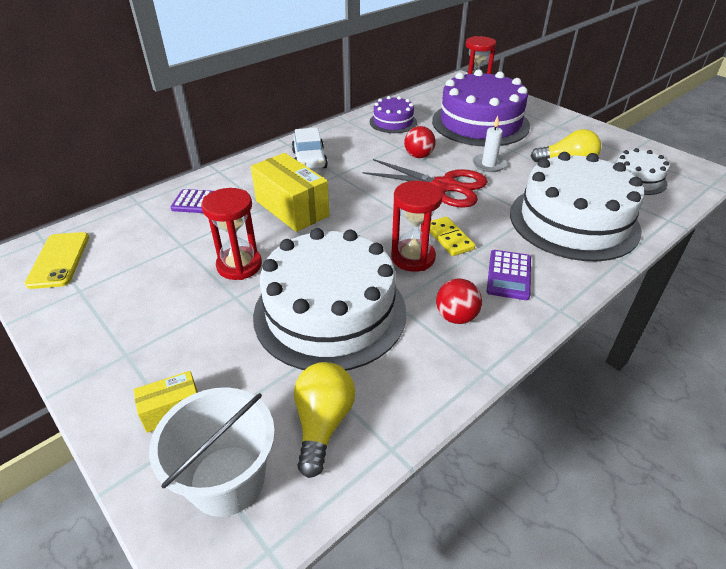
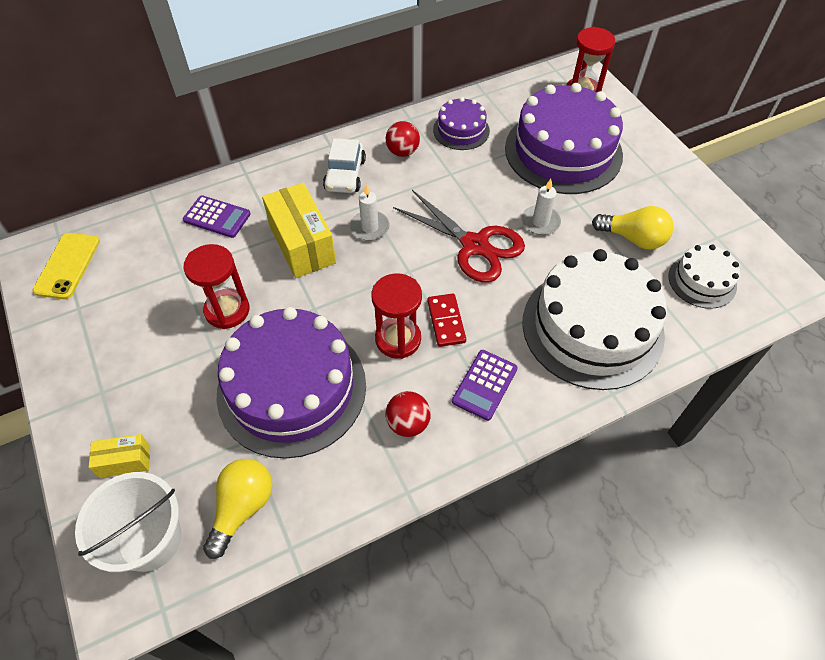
camera: 15 degrees right, 15 degrees up
(330, 312) = (292, 388): white cake -> purple cake
(348, 189) = (370, 227): none -> white candle
(418, 156) = (466, 192): red ball -> red ball (402, 152)
(449, 238) = (446, 321): yellow domino -> red domino

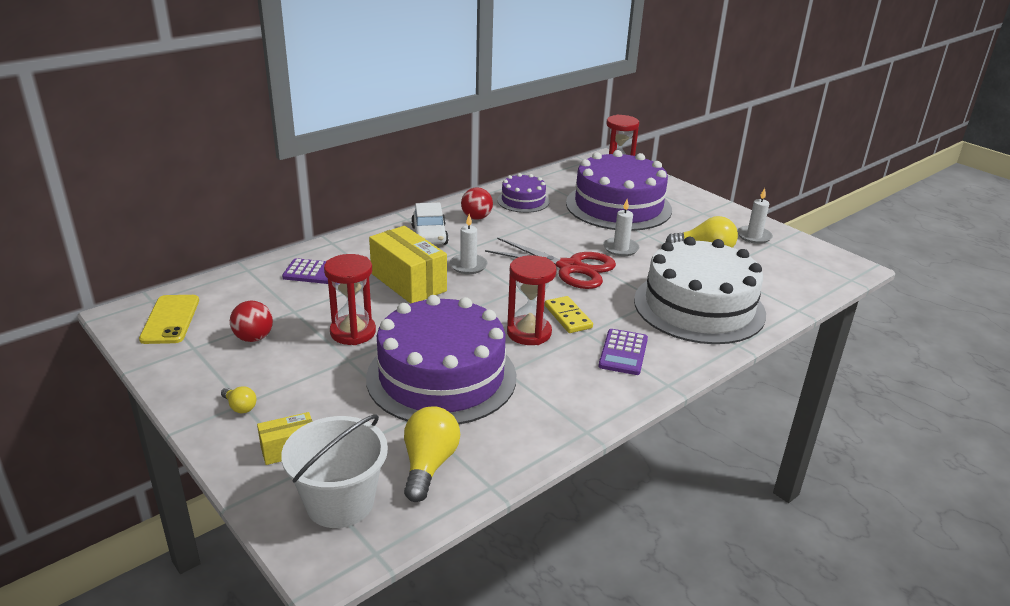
camera: 15 degrees left, 25 degrees down
(97, 396) = (240, 407): none -> yellow light bulb
(408, 423) = (565, 386): red ball -> red ball (254, 338)
(446, 321) = (568, 317): red domino -> yellow domino
(700, 221) = (754, 236): none -> white candle
(702, 281) = (774, 270): white cake -> none

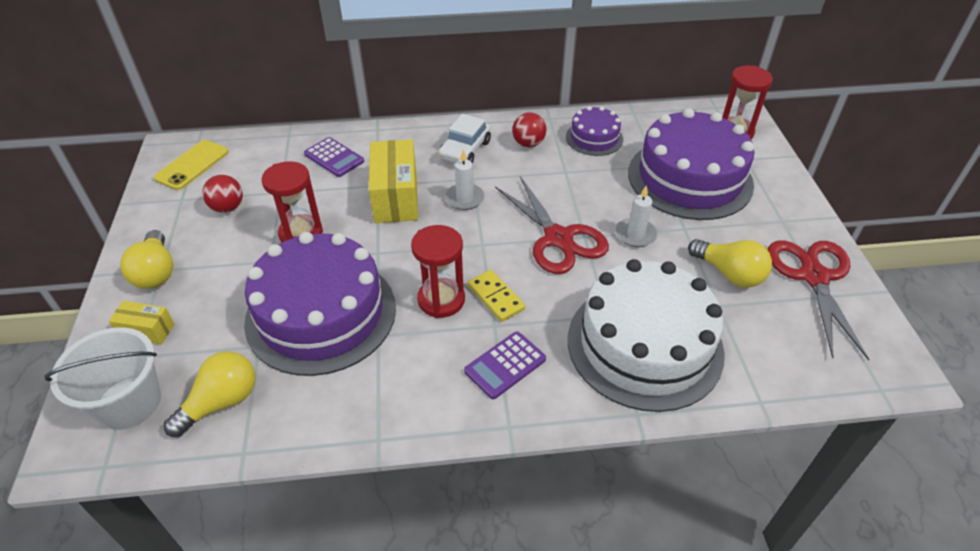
camera: 35 degrees right, 15 degrees up
(240, 407) = (156, 272): yellow light bulb -> yellow light bulb, size x1.96
(568, 317) = (496, 297): yellow domino -> yellow domino turned 45 degrees counterclockwise
(754, 236) = (813, 276): white candle -> red scissors

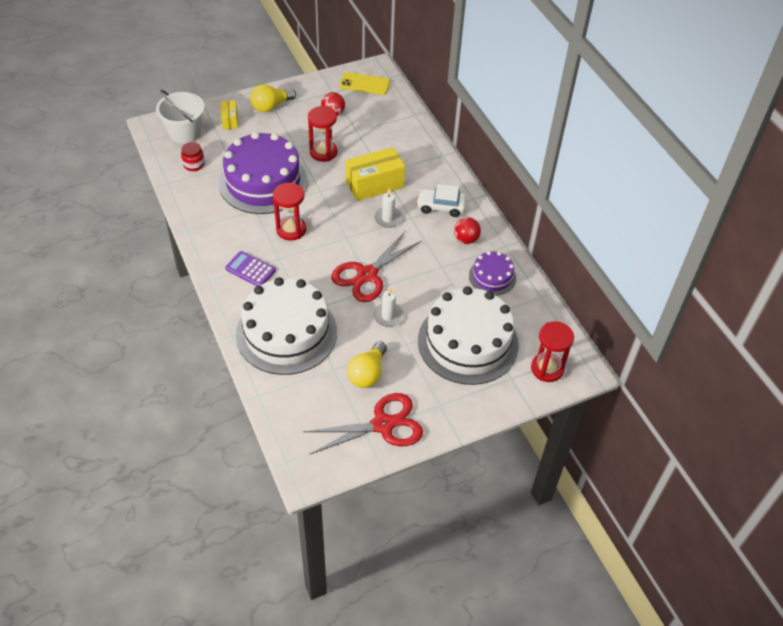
camera: 70 degrees right, 5 degrees up
(221, 402) = (194, 164): yellow light bulb -> red jar
(334, 158) = (401, 143): purple calculator -> none
(496, 297) = (302, 254): yellow domino -> none
(690, 178) = (468, 342): purple cake -> white cake

